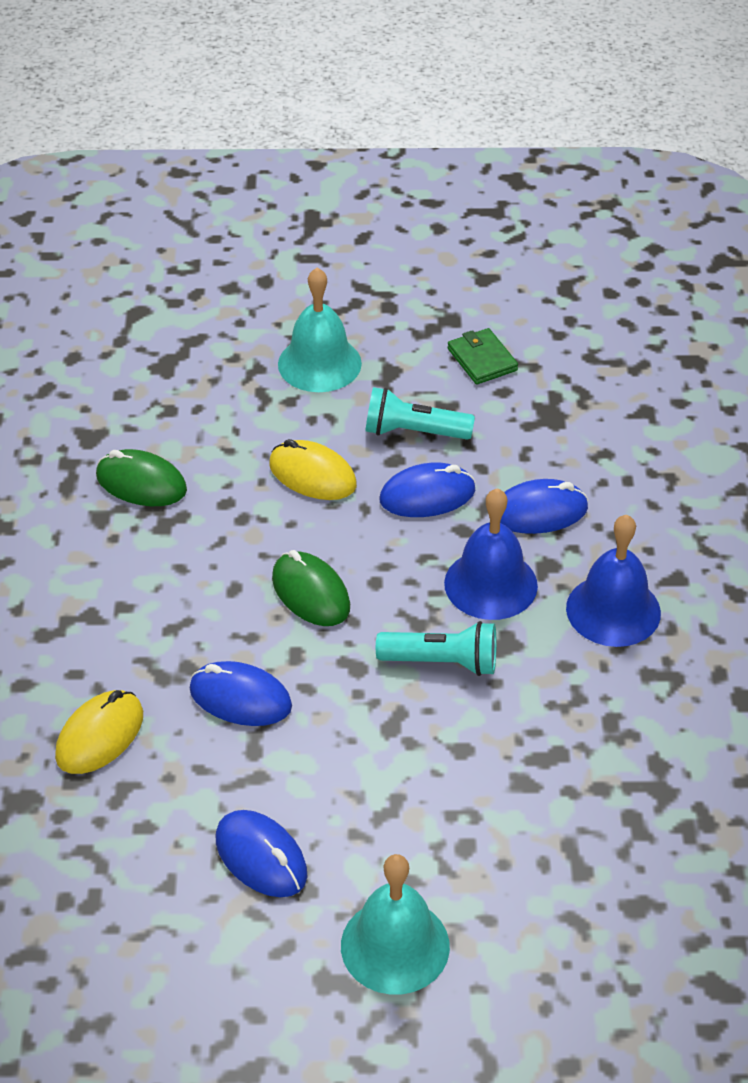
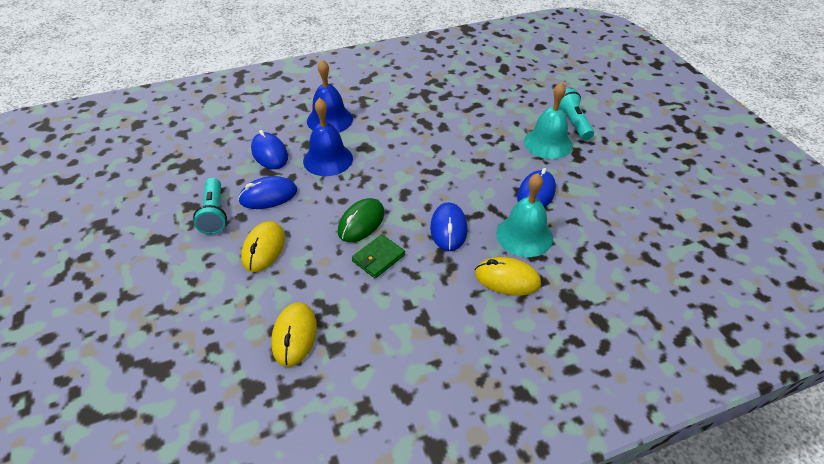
camera: 110 degrees left, 0 degrees up
(141, 483) = (294, 335): green mouse -> yellow mouse
(319, 363) = (150, 276): turquoise bell -> turquoise bell (524, 235)
(427, 495) = (268, 196): blue mouse -> blue mouse turned 75 degrees counterclockwise
(442, 662) = (387, 164): turquoise flashlight -> turquoise flashlight (572, 122)
(482, 360) = (141, 200): green wallet -> green wallet (378, 258)

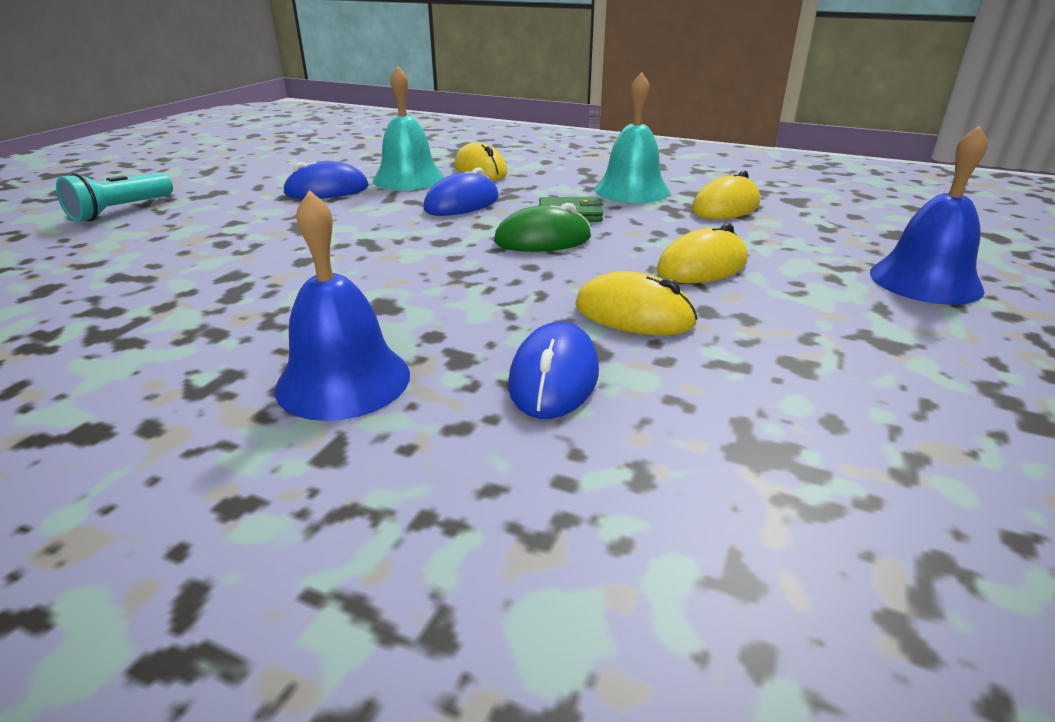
camera: 135 degrees left, 15 degrees down
(214, 214) = (754, 331): turquoise flashlight -> none
(268, 196) = (634, 314): blue mouse -> yellow mouse
(328, 159) = (468, 317): blue bell -> blue bell (925, 281)
(548, 143) = (199, 209): turquoise bell -> turquoise bell (631, 190)

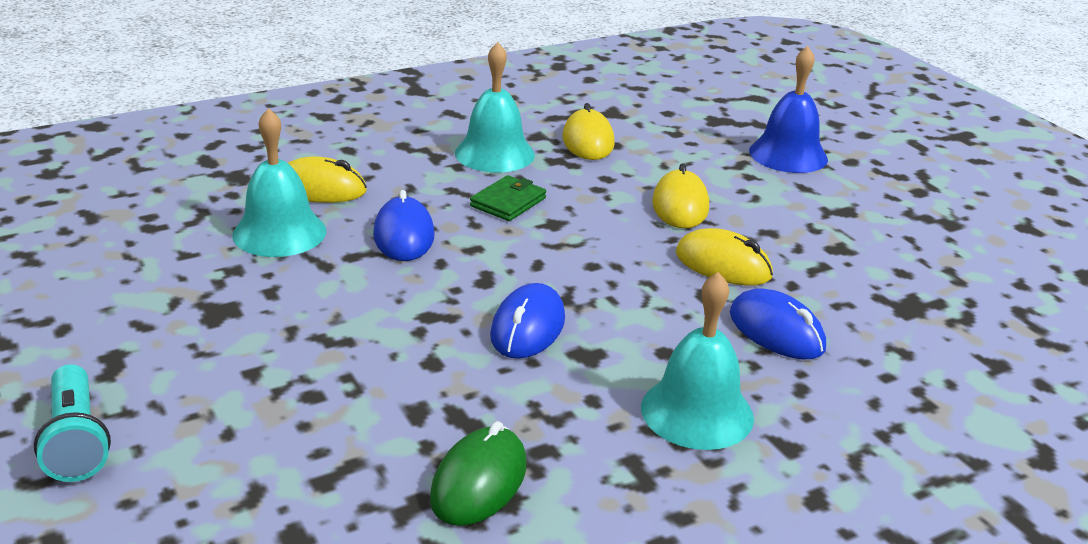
camera: 55 degrees left, 0 degrees up
(327, 190) = (237, 288): blue mouse -> blue mouse (528, 327)
(343, 380) = (697, 412): blue bell -> turquoise bell
(542, 240) = (548, 238): green mouse -> green mouse (479, 482)
(634, 314) = (723, 265): yellow mouse -> yellow mouse turned 60 degrees clockwise

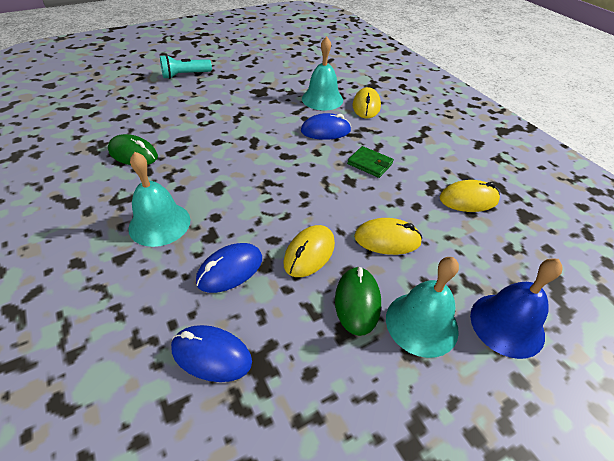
camera: 90 degrees right, 15 degrees up
(494, 154) = (429, 159): turquoise bell -> turquoise bell (421, 323)
(528, 327) = (242, 168): blue mouse -> blue mouse (211, 355)
(793, 235) = (357, 302): none -> green mouse

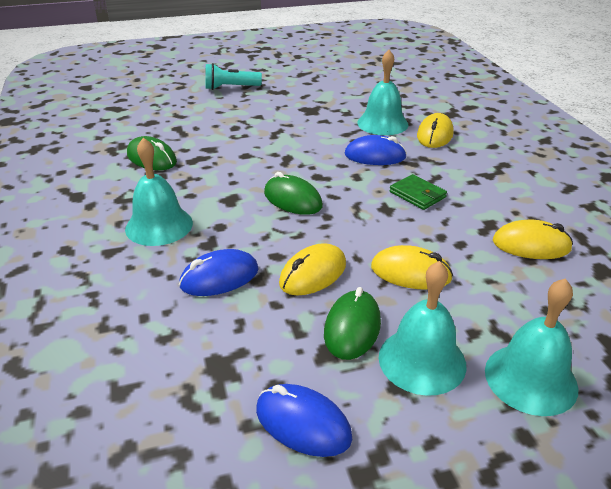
camera: 15 degrees right, 10 degrees down
(211, 355) = (175, 350): blue mouse -> blue mouse (303, 423)
(271, 181) = (292, 200): none -> green mouse
(507, 324) = (530, 379): blue bell -> turquoise bell

